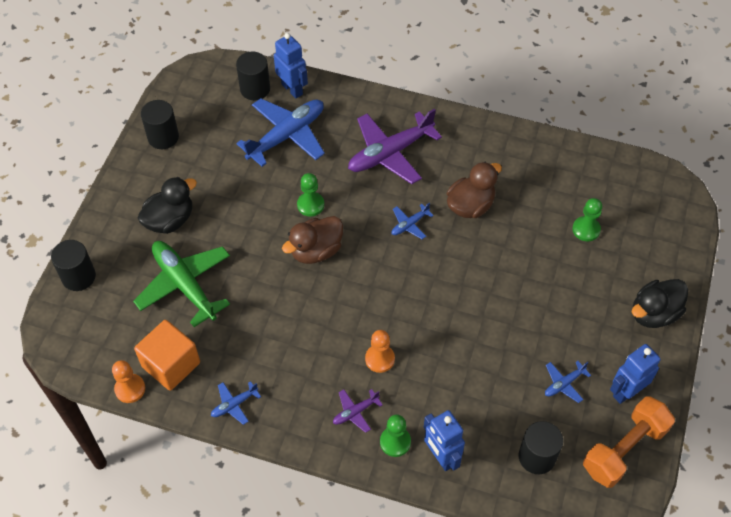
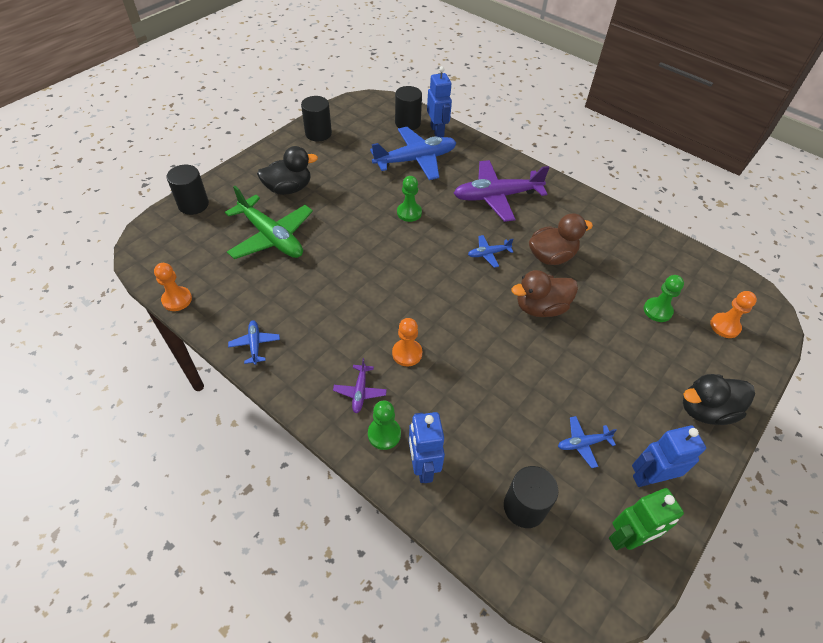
camera: 20 degrees right, 5 degrees down
(171, 364) = (222, 293): orange cube -> none
(184, 285) = (271, 237): green plane -> green plane turned 150 degrees clockwise
(234, 404) = (255, 344): blue plane -> blue plane turned 90 degrees clockwise
(316, 251) = (395, 247): brown duck -> brown duck (540, 307)
(355, 412) = (360, 392): purple plane -> purple plane turned 75 degrees counterclockwise
(624, 449) = (627, 538): orange dumbbell -> green robot
(648, 224) = (725, 326): none -> orange pawn

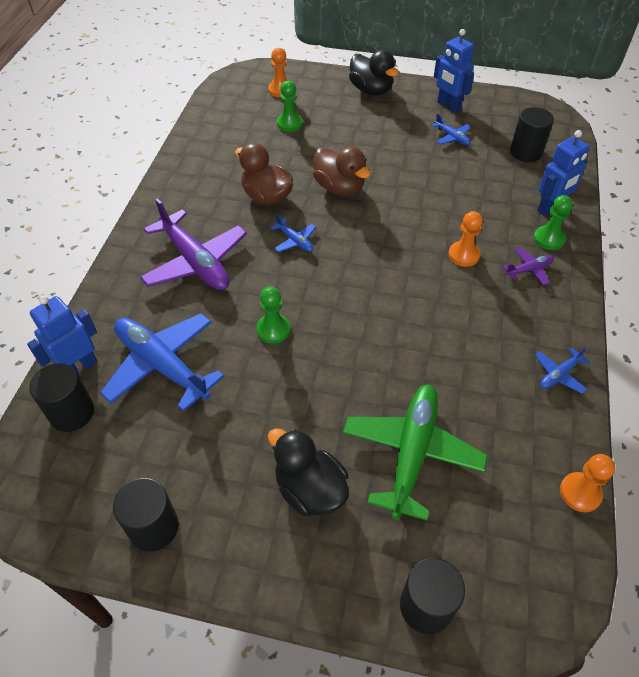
camera: 115 degrees left, 0 degrees up
(627, 538) = (500, 108): green robot -> none

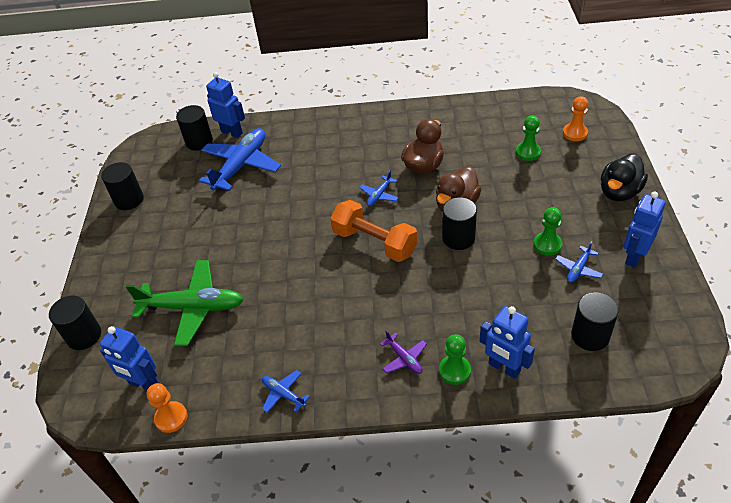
camera: 80 degrees right, 5 degrees down
(195, 262) = (337, 151): purple plane -> none
(273, 329) = (285, 208): green pawn -> green pawn (547, 245)
(310, 489) = (159, 260): black duck -> none
(367, 259) = (374, 242): none -> orange dumbbell
(386, 197) = (458, 238): none -> black cylinder
(463, 255) = (405, 306): orange pawn -> none
(525, 523) = (143, 384): none -> blue robot

